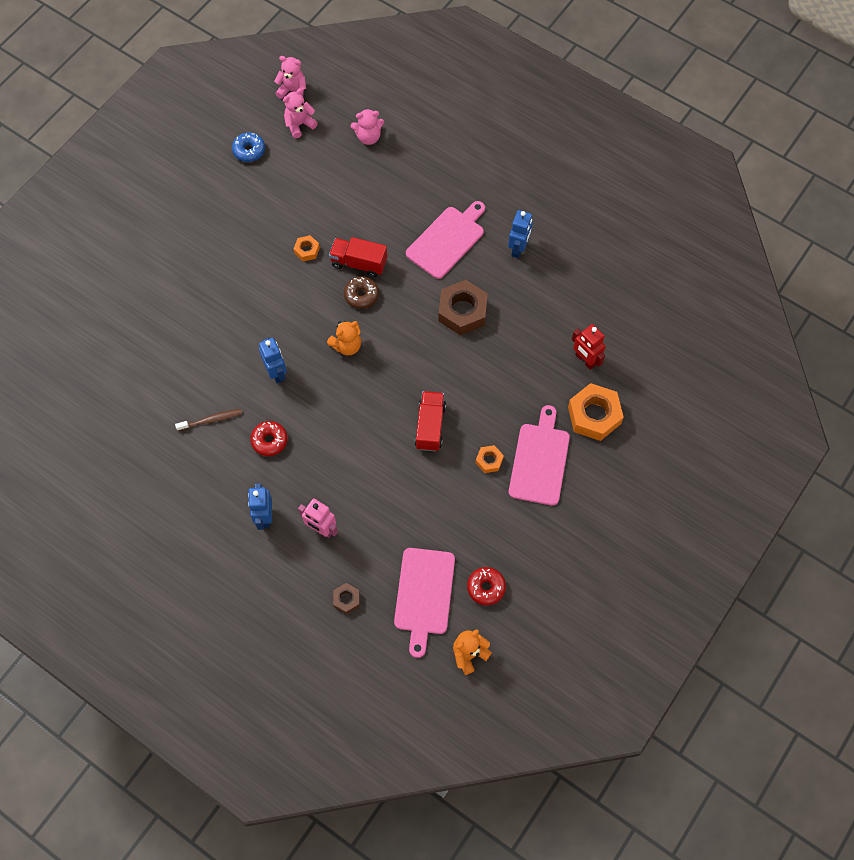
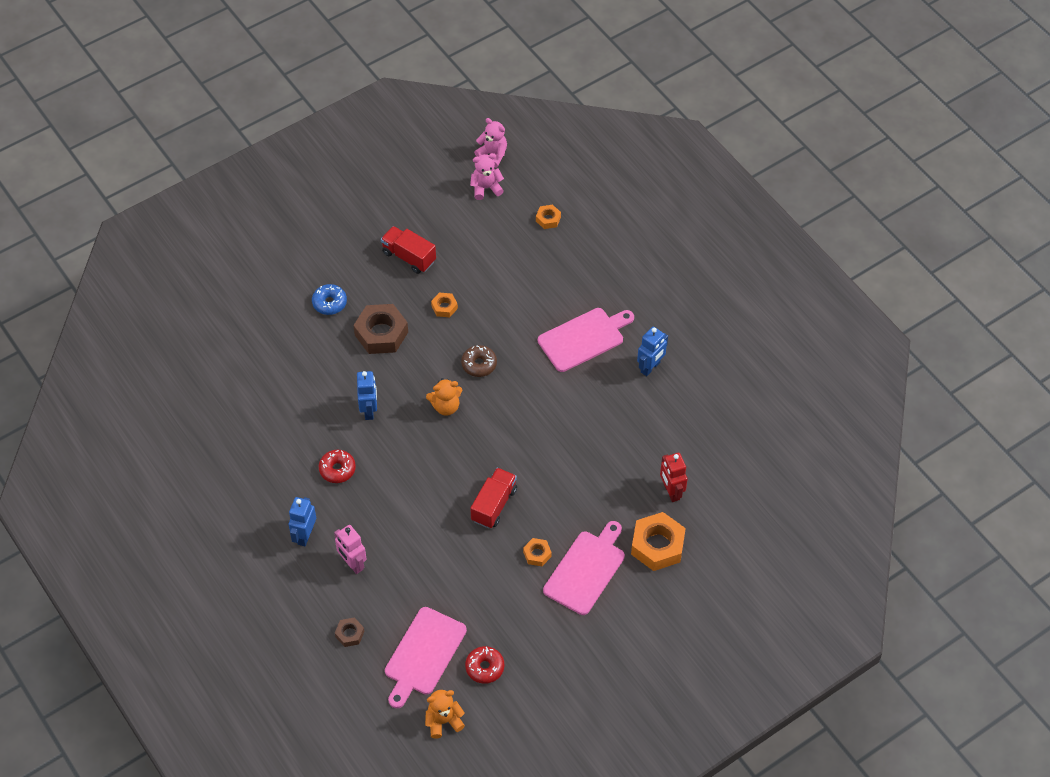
camera: 20 degrees right, 10 degrees down
(211, 420) = (291, 433): brown toothbrush -> none
(249, 150) = (428, 198): blue donut -> blue donut (329, 303)
(359, 263) = (489, 334): red truck -> red truck (409, 257)
(368, 137) = (548, 219): pink teddy bear -> orange nut
(462, 311) = (570, 409): brown nut -> brown nut (381, 333)

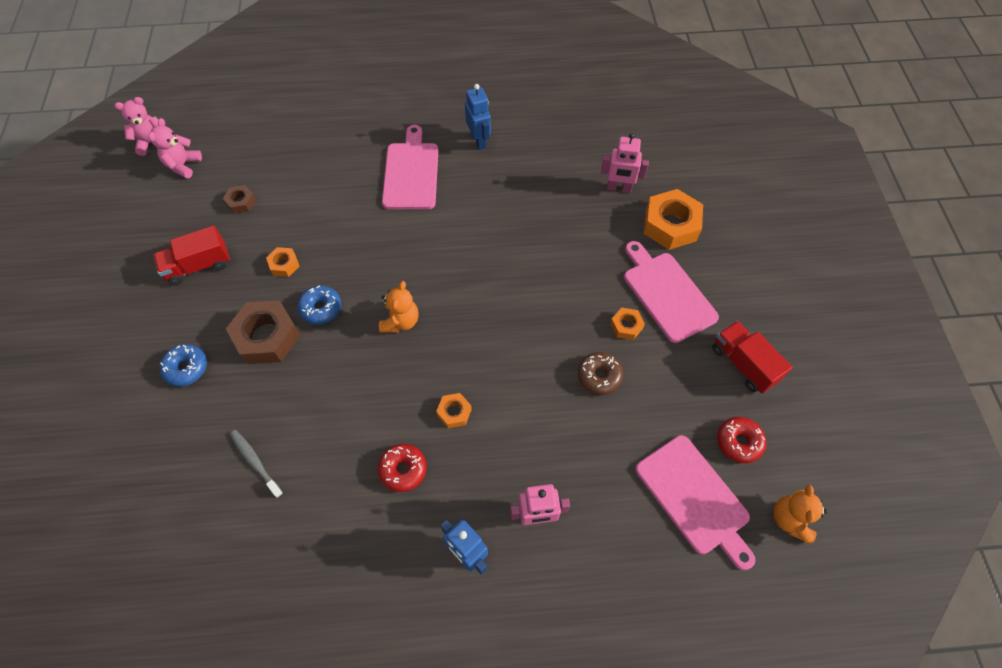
camera: 60 degrees left, 5 degrees up
(292, 383) = (255, 462): none -> grey toothbrush
(349, 634) = (629, 568): brown nut -> brown nut (241, 202)
(369, 410) = (351, 397): blue robot -> none
(424, 352) = (321, 308): none -> blue donut
(479, 364) = (374, 268): brown donut -> brown donut (599, 376)
(494, 505) = (546, 336): red truck -> red truck (743, 364)
(548, 219) = (262, 137): orange nut -> orange nut (454, 412)
(671, 492) = (619, 188): red robot -> pink robot

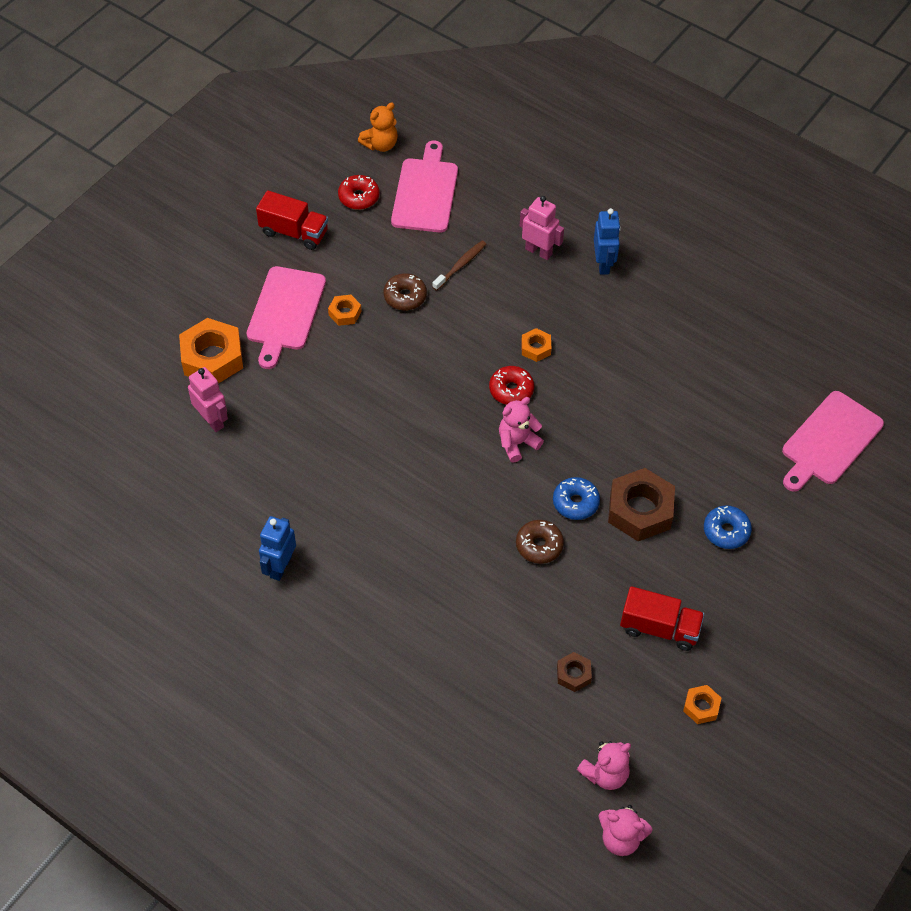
camera: 140 degrees left, 5 degrees down
(255, 462) = (712, 417): grey toothbrush -> none
(284, 264) = (578, 570): orange nut -> orange nut (701, 707)
(324, 261) = (539, 545): none -> brown donut
(400, 321) = (517, 443): orange teddy bear -> pink teddy bear
(403, 469) = (606, 338): red donut -> red donut (511, 390)
(411, 173) = (380, 581): pink cutting board -> pink cutting board (829, 441)
(587, 443) = (460, 265): none -> brown toothbrush
(743, 364) = (294, 232): red truck -> red truck turned 75 degrees counterclockwise

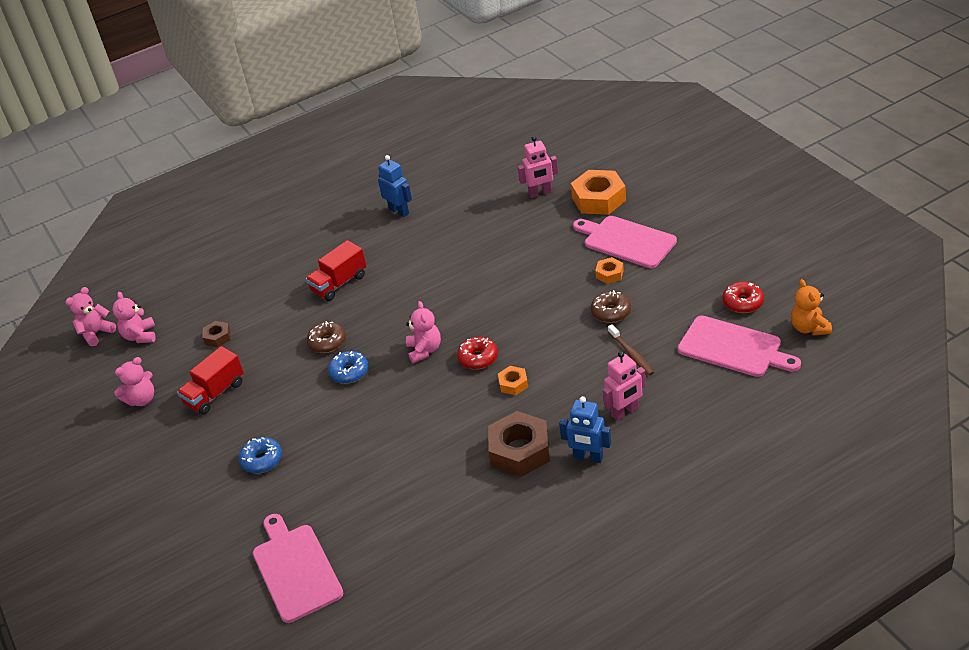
camera: 120 degrees right, 15 degrees down
(294, 232) = (714, 257): red truck -> red truck (339, 283)
(640, 510) = (317, 410): brown nut -> brown nut (520, 451)
(701, 707) = (142, 399): orange nut -> pink teddy bear

